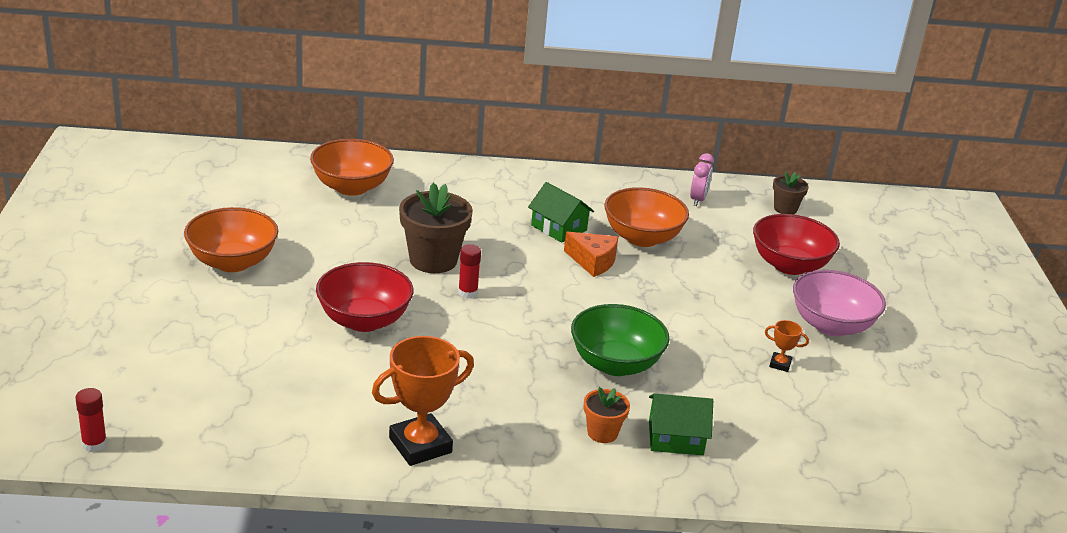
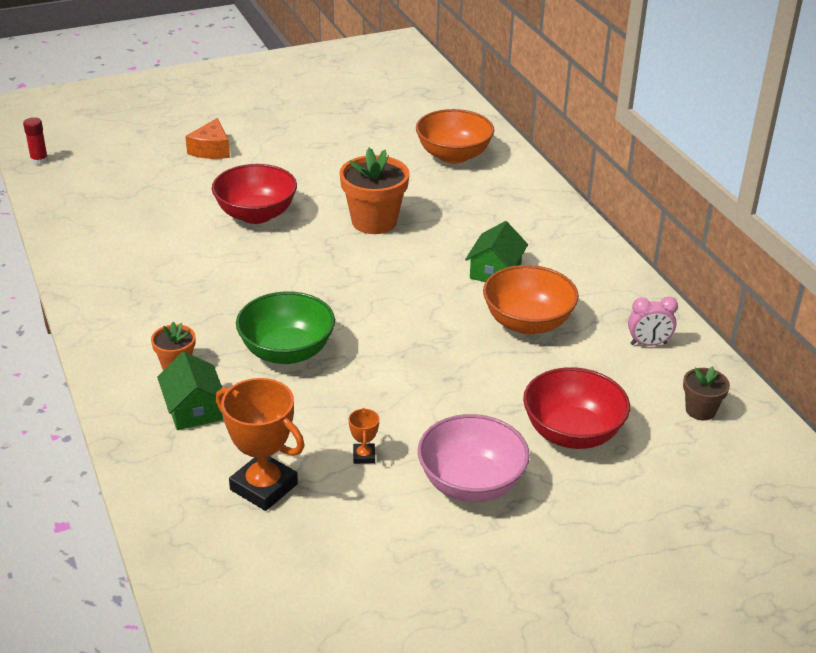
camera: 70 degrees right, 5 degrees up
(232, 262) = (290, 141): orange bowl -> none
(420, 445) = (107, 281): orange trophy -> orange trophy (264, 487)
(433, 260) = (374, 221): brown flower pot -> orange flower pot
(468, 292) = (338, 250): red glue stick -> none
(593, 261) = (452, 303): orange cheese -> orange cheese (211, 150)

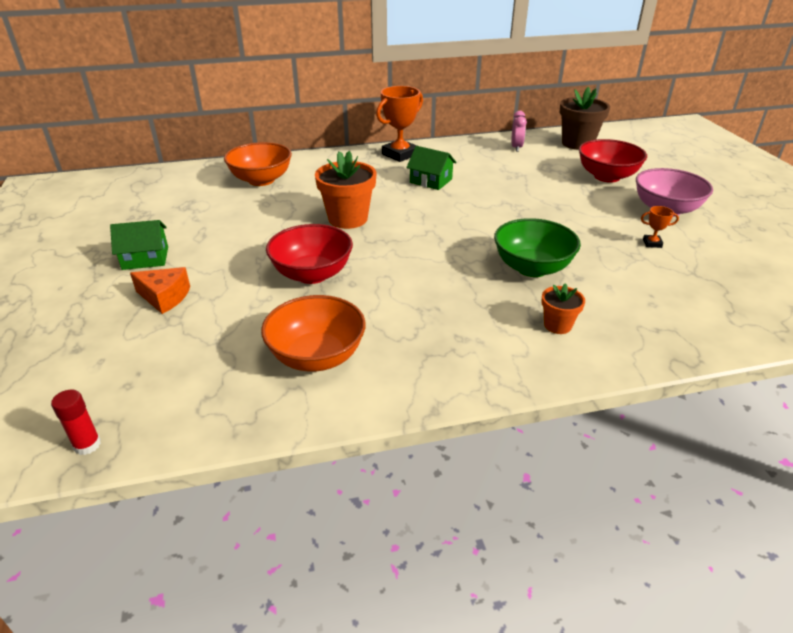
camera: 80 degrees left, 0 degrees up
(194, 409) = (617, 316): green house -> green house (145, 258)
(264, 487) = (702, 285): orange trophy -> orange trophy (400, 154)
(527, 323) = (494, 177): orange bowl -> orange bowl (317, 356)
(700, 410) = (577, 143): brown flower pot -> brown flower pot, size x1.84

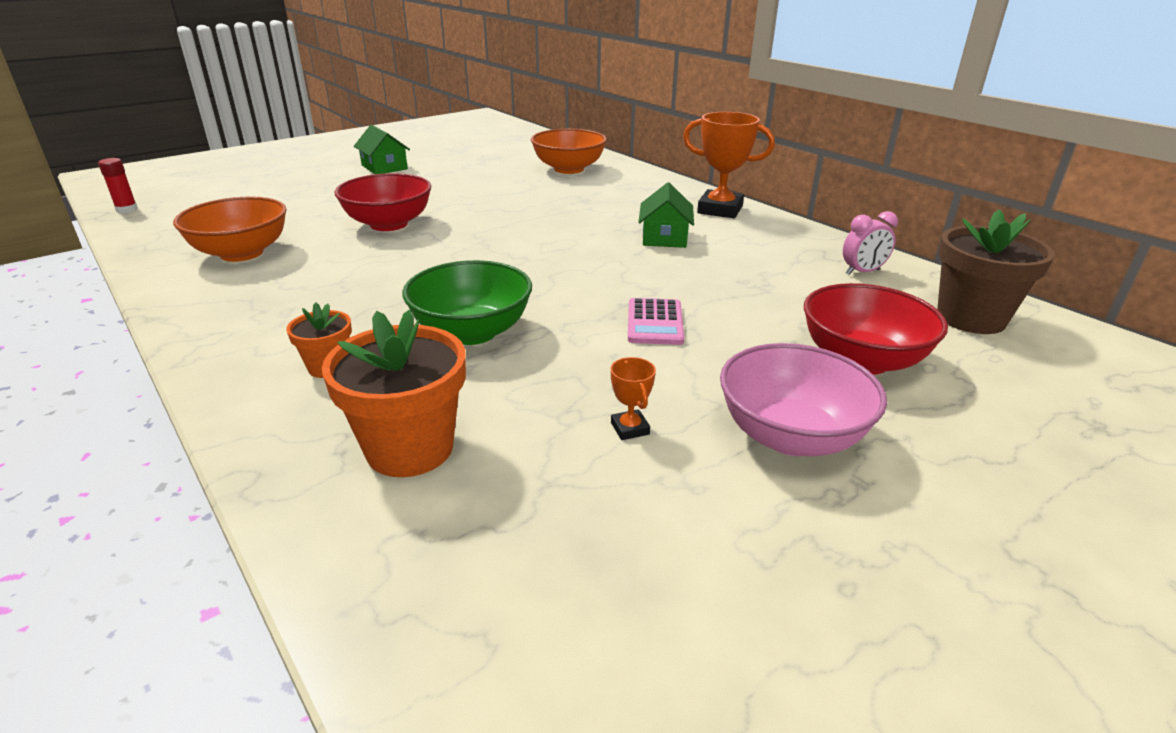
camera: 65 degrees right, 5 degrees down
(165, 297) = (325, 186): orange cheese -> none
(348, 219) = (518, 216): orange flower pot -> orange flower pot (410, 448)
(547, 212) = (655, 322): none -> pink calculator

